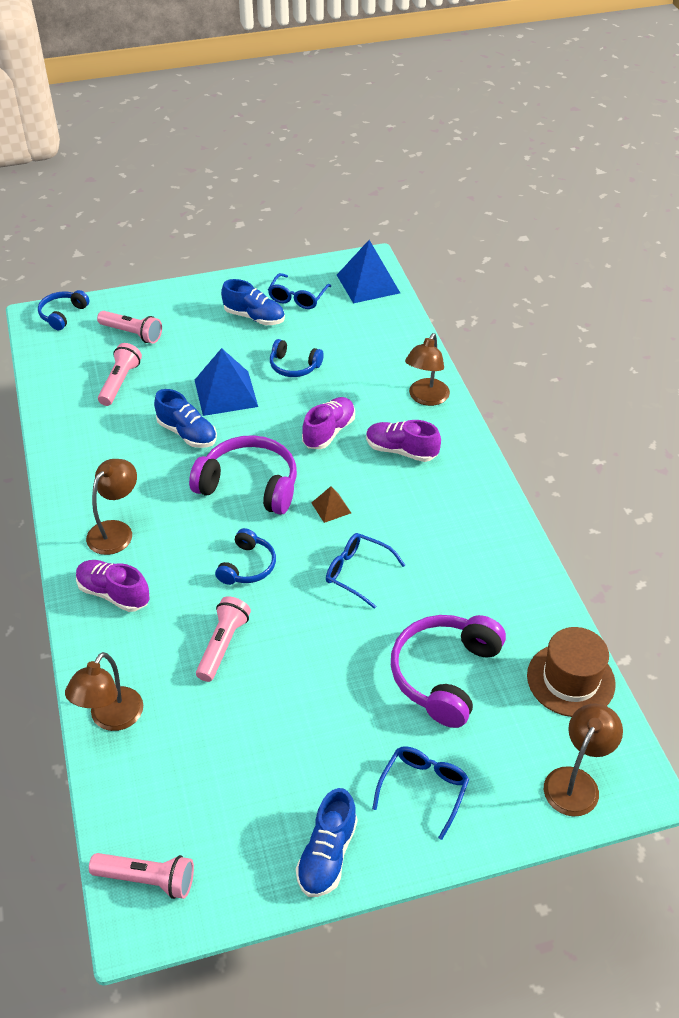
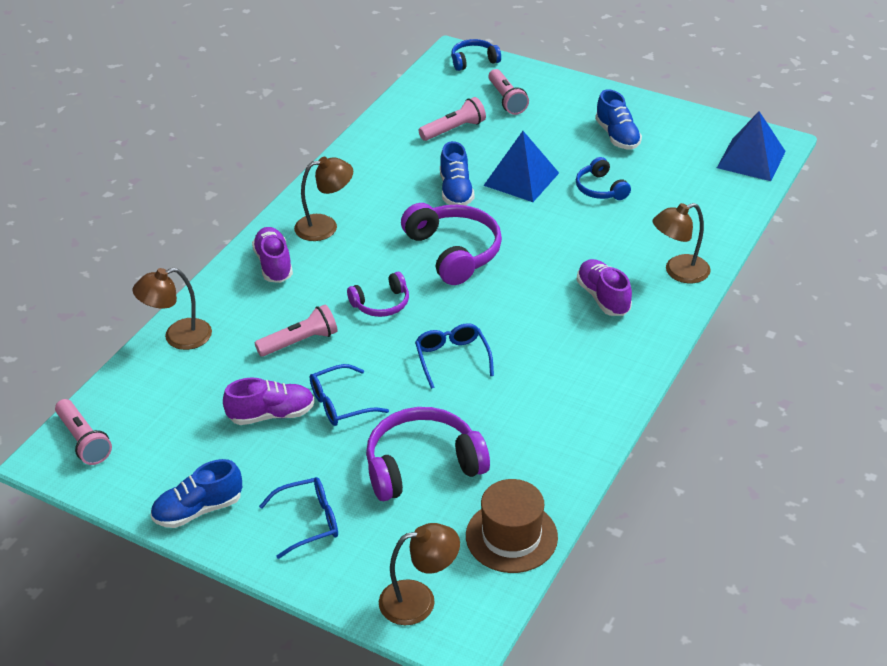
camera: 45 degrees right, 5 degrees down
(247, 566) = (381, 304): blue headphones -> purple headphones
(297, 298) = (673, 140): blue glasses -> blue glasses (340, 404)
(329, 432) = (563, 251): purple shoe -> purple shoe (271, 414)
(331, 507) = (493, 303): brown pyramid -> none

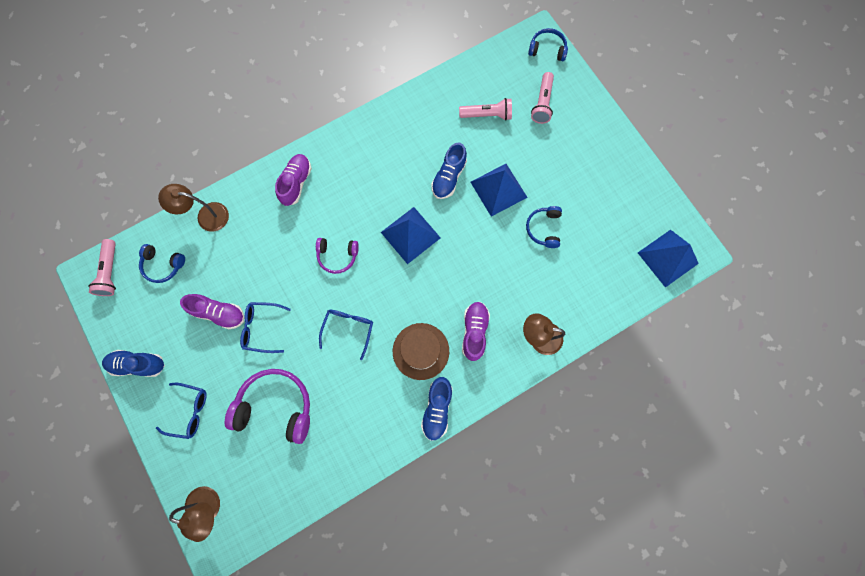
camera: 30 degrees right, 35 degrees up
(155, 404) = (163, 265): none -> blue headphones
(300, 342) = (271, 261): pink flashlight -> none
(325, 226) = (347, 165): brown lamp -> none
(454, 252) = (410, 235): purple headphones -> blue pyramid
(511, 536) = (288, 493): brown hat -> brown hat (421, 351)
(617, 136) = (592, 182): blue shoe -> blue shoe (437, 409)

